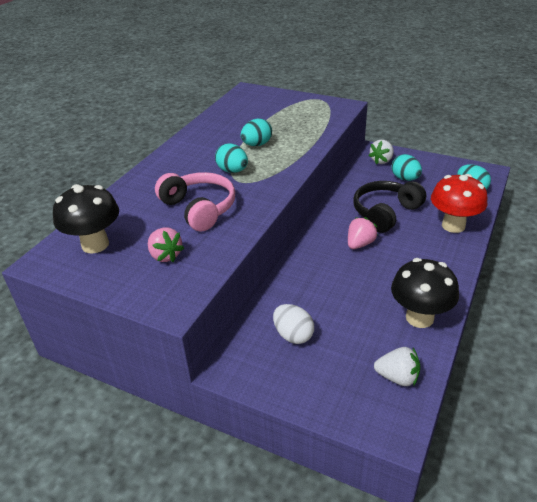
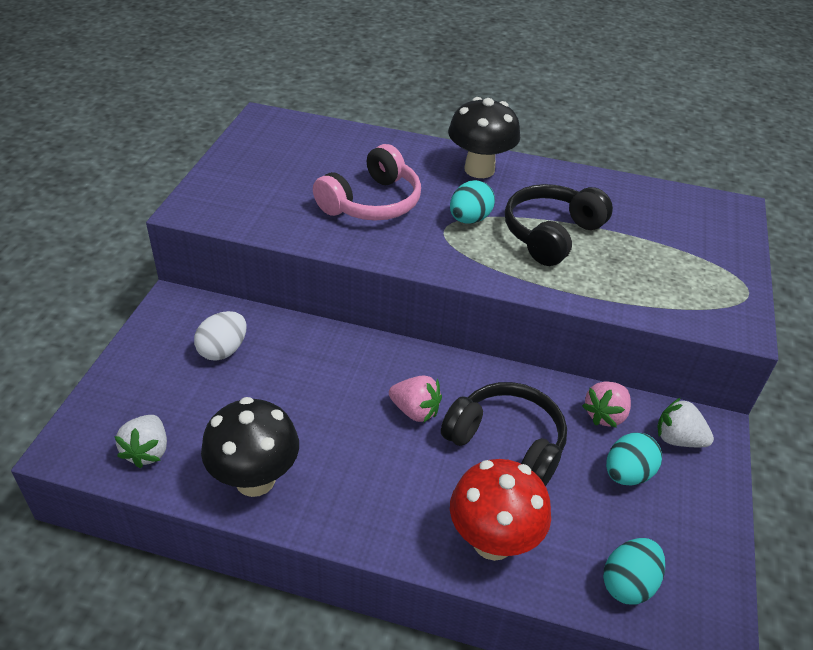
camera: 75 degrees right, 5 degrees up
(95, 244) = (293, 143): black mushroom -> black mushroom (479, 169)
(165, 255) = (276, 191): pink strawberry -> pink strawberry (605, 415)
(257, 144) = (551, 234): turquoise egg -> black headphones

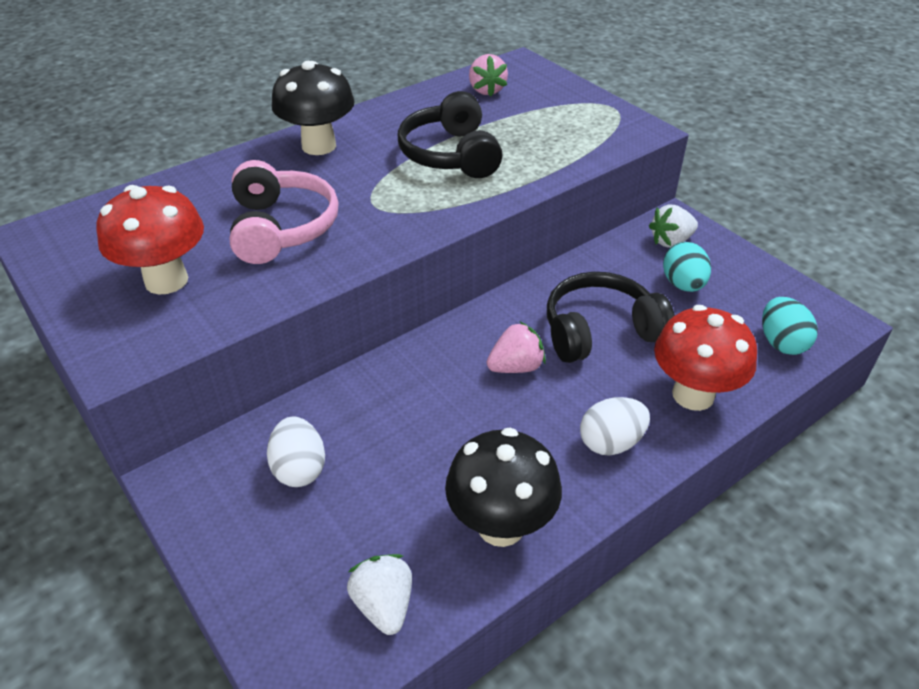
camera: 50 degrees left, 0 degrees up
(147, 451) = (384, 605): white strawberry -> white strawberry turned 150 degrees counterclockwise
(273, 187) = (166, 280): none -> red mushroom
(388, 508) = (611, 442): none -> white egg
(469, 219) = (379, 185): turquoise egg -> none
(605, 415) = (617, 262): pink strawberry -> pink strawberry (486, 90)

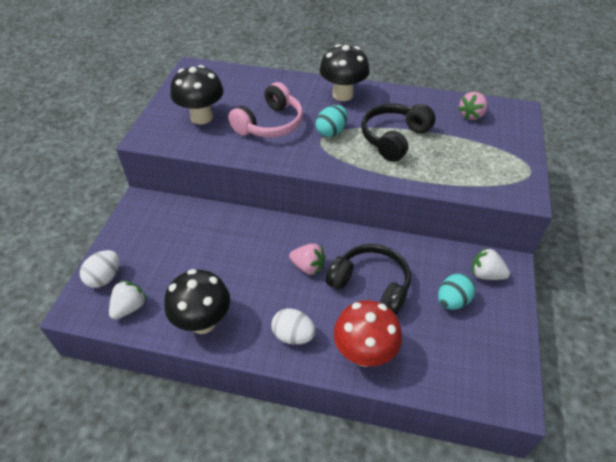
camera: 50 degrees right, 5 degrees up
(166, 280) = (201, 117): red mushroom -> black mushroom
(299, 469) = (176, 233): white egg -> white egg (104, 278)
(781, 343) = (456, 376): turquoise egg -> turquoise egg (331, 132)

